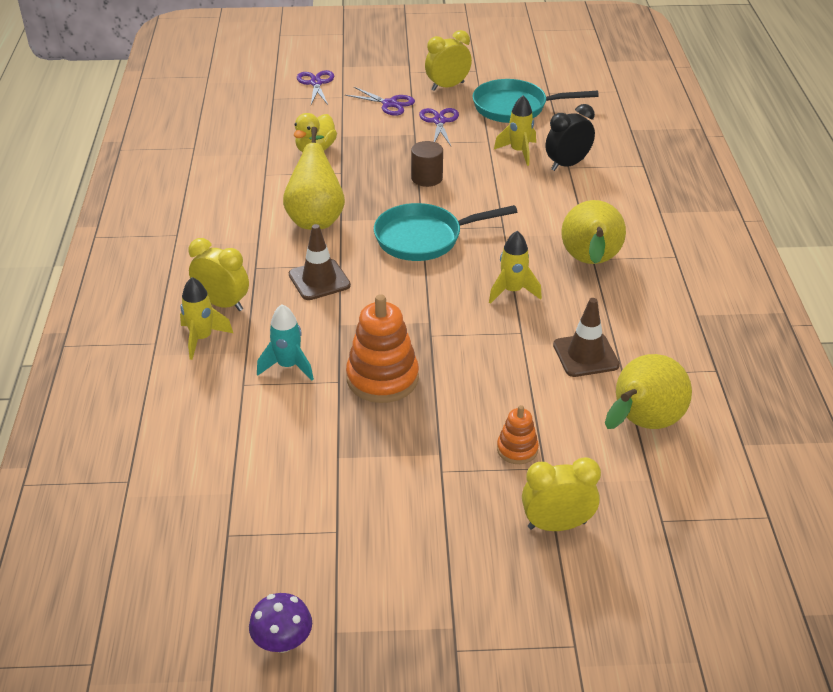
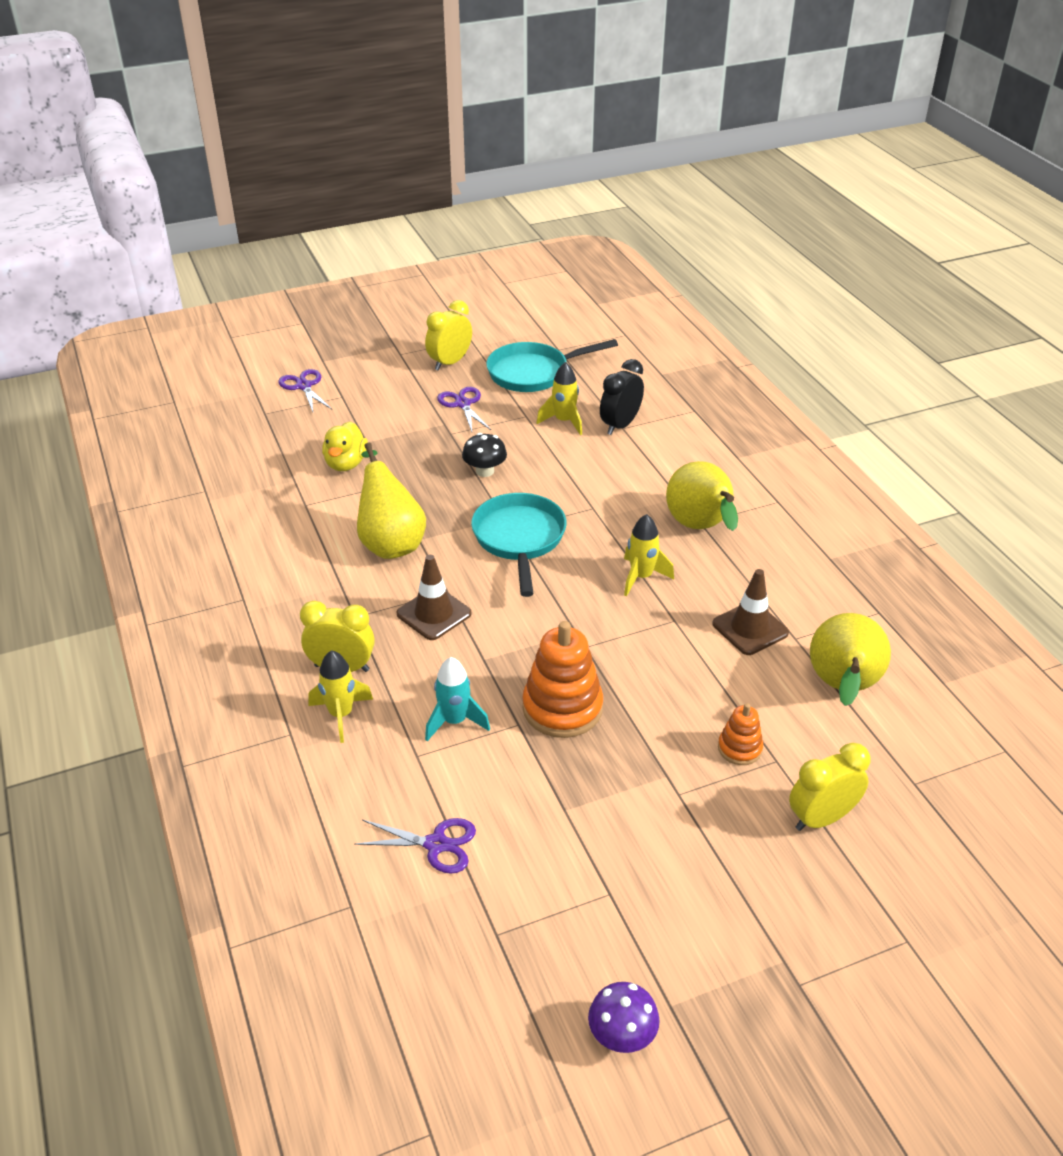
camera: 20 degrees left, 0 degrees up
(389, 104) = (398, 394): purple scissors -> purple scissors (436, 844)
(424, 238) = (519, 539): turquoise pan -> turquoise pan turned 120 degrees clockwise
(427, 178) = (485, 471): brown cylinder -> black mushroom

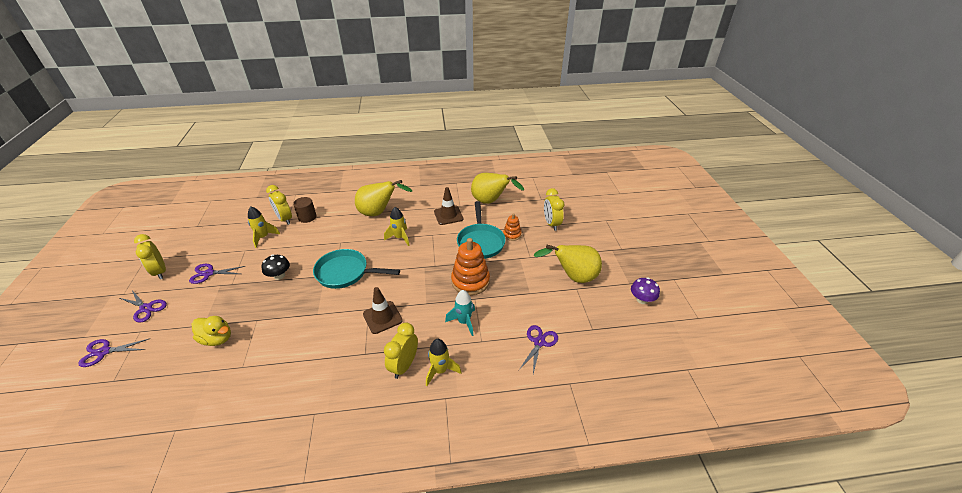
camera: 75 degrees left, 0 degrees up
(381, 383) = (146, 308): none -> purple scissors
(390, 542) = (311, 327): yellow pear -> yellow pear (573, 277)
(533, 373) = (208, 239): turquoise pan -> turquoise pan (480, 242)
(620, 425) = (285, 219): black clock -> yellow clock
(639, 447) = (307, 217): none -> brown cylinder

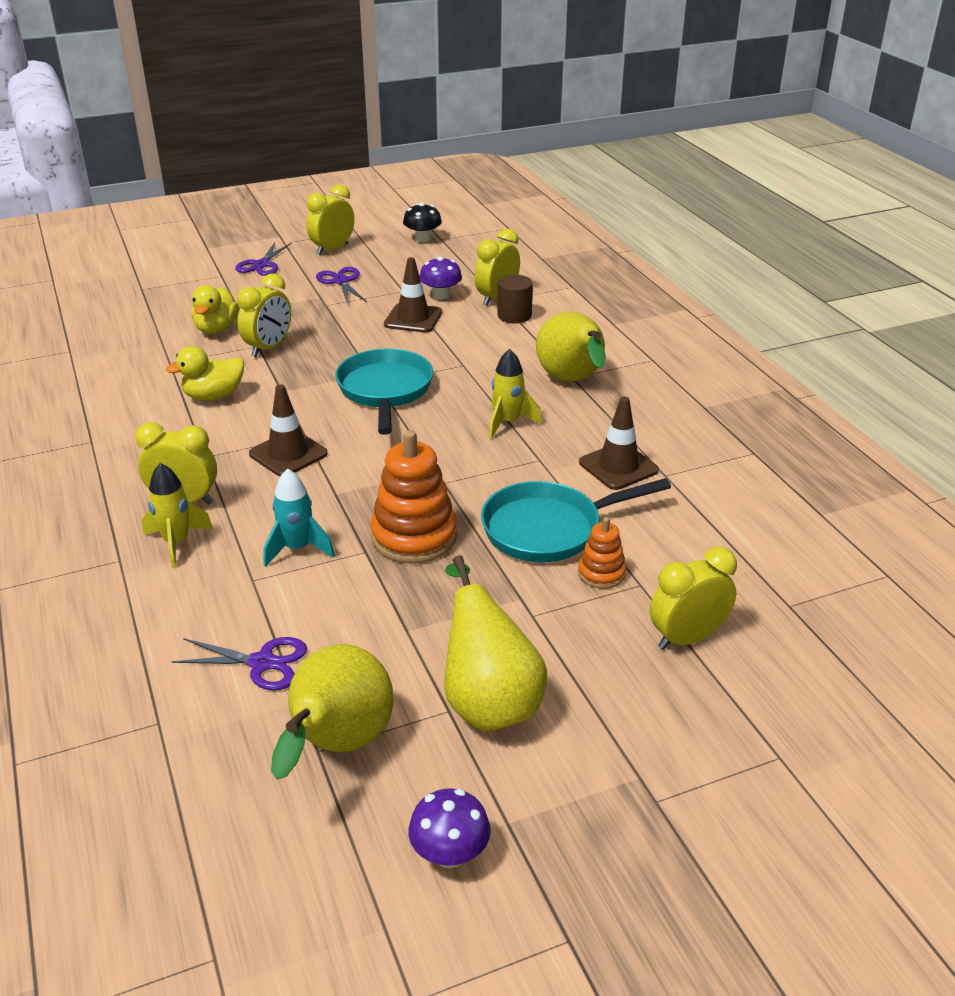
camera: 75 degrees right, 5 degrees down
(104, 352) = (184, 267): purple scissors -> none
(263, 237) = (441, 295): yellow rocket -> purple mushroom
(263, 315) = (268, 348): none -> yellow clock
(279, 275) = (356, 335): black mushroom -> black mushroom (422, 238)
(280, 251) = (413, 319): none -> brown traffic cone
(301, 346) = (213, 396): none -> yellow duck
(491, 202) = (713, 519): yellow pear -> yellow pear (337, 746)

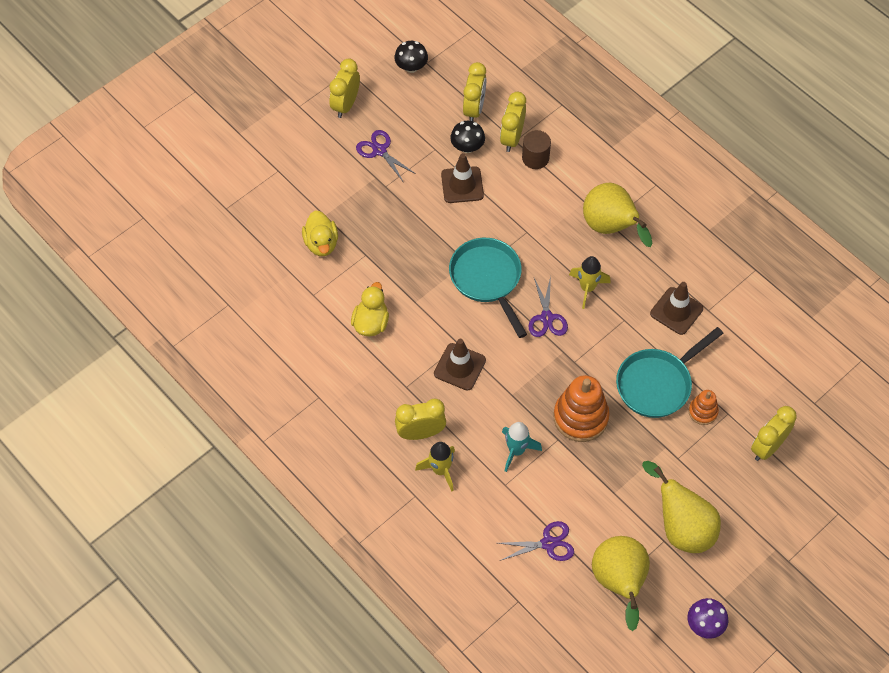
camera: 20 degrees left, 25 degrees up
(213, 396) = (371, 323): yellow duck -> yellow duck turned 150 degrees clockwise
(261, 265) = (301, 145): purple scissors -> purple scissors (546, 318)
(268, 348) = (375, 255): yellow clock -> yellow clock (474, 109)
(441, 295) = (467, 147): purple mushroom -> black mushroom

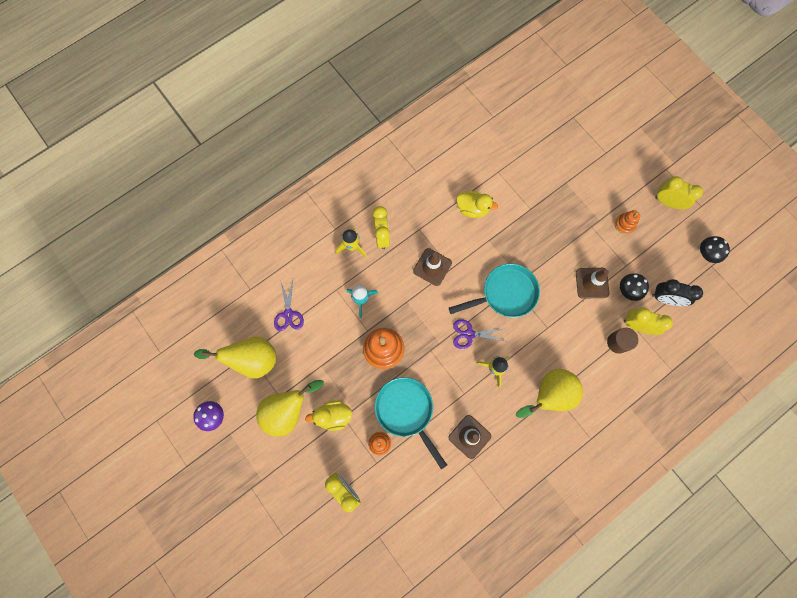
camera: 95 degrees right, 15 degrees up
(321, 243) = (541, 179): yellow duck -> yellow duck (333, 416)
(379, 150) = (624, 224): purple scissors -> orange stacking toy
(474, 109) = (665, 299): yellow clock -> black clock

